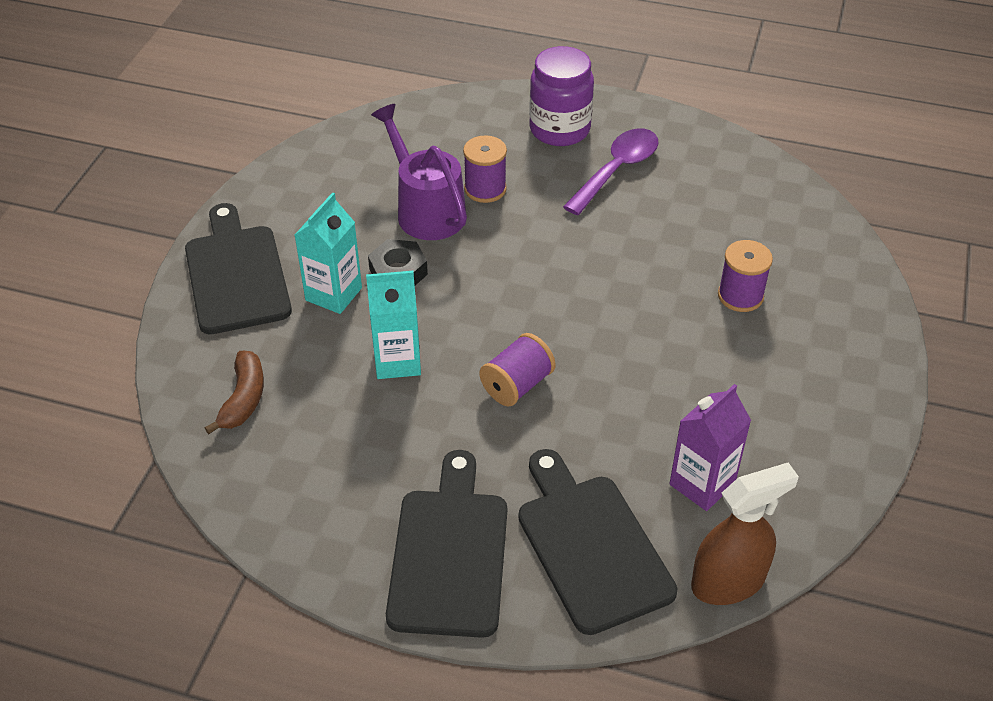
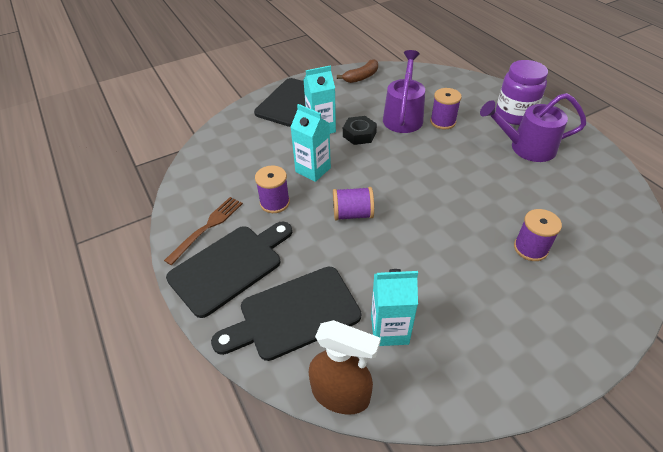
camera: 45 degrees right, 0 degrees up
(244, 399) = (236, 147): brown banana -> brown banana (361, 77)
(354, 530) = (208, 227): none -> brown fork
(402, 437) = (275, 202): none -> purple spool
(590, 546) = (294, 314): black cutting board -> black cutting board turned 135 degrees counterclockwise
(617, 170) = (525, 148): purple spoon -> purple watering can
(702, 484) = (389, 330): purple carton -> turquoise carton

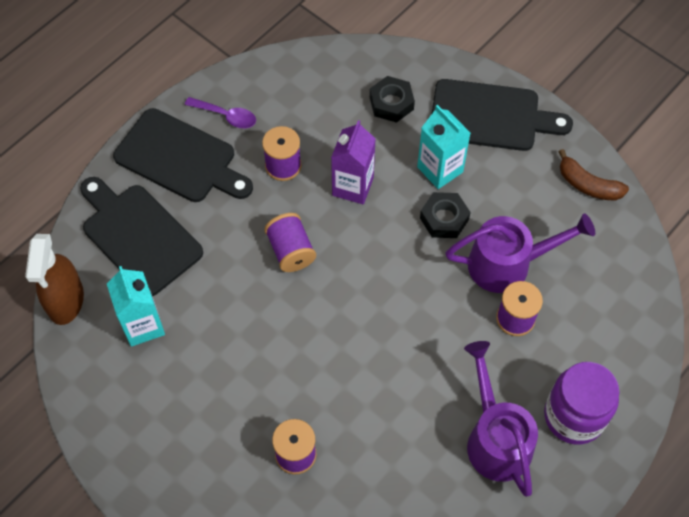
camera: 70 degrees right, 15 degrees up
(208, 227) = (226, 116): brown fork -> purple spoon
(256, 138) = (391, 103): none -> black nut
(313, 170) = (352, 186): turquoise carton -> purple carton

